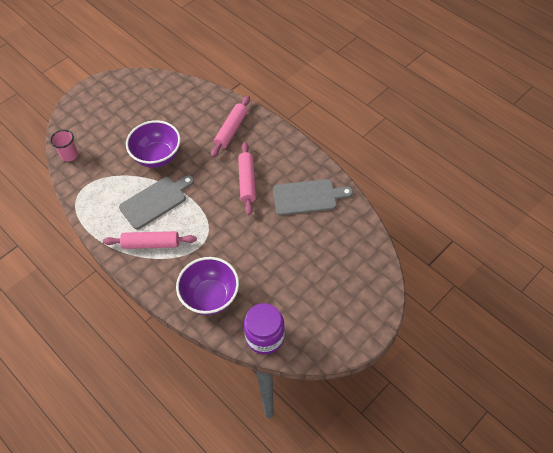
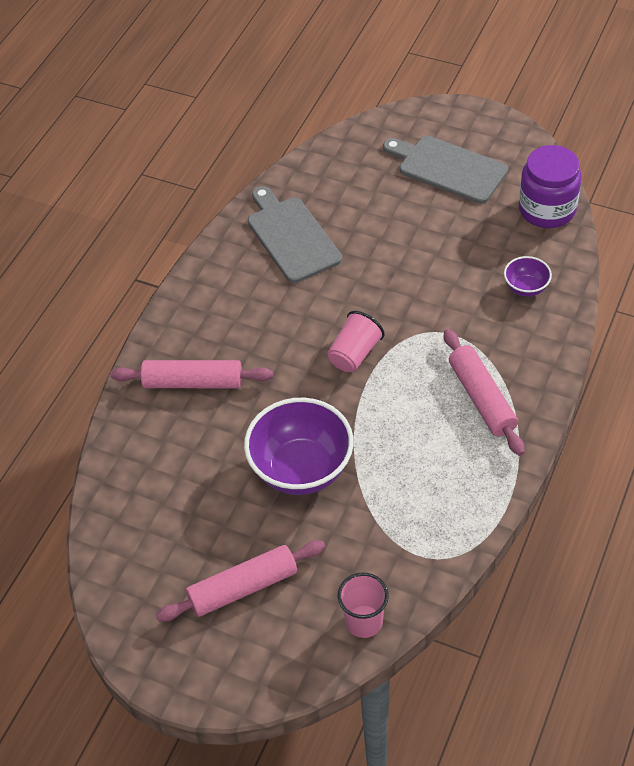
camera: 110 degrees left, 5 degrees down
(155, 201) = (397, 429): grey cutting board -> grey cutting board (448, 168)
(210, 297) = (526, 288): purple bowl -> purple bowl, size x0.48
(211, 199) = (354, 354): none -> pink cup
(247, 181) = (297, 320): pink rolling pin -> pink rolling pin (243, 588)

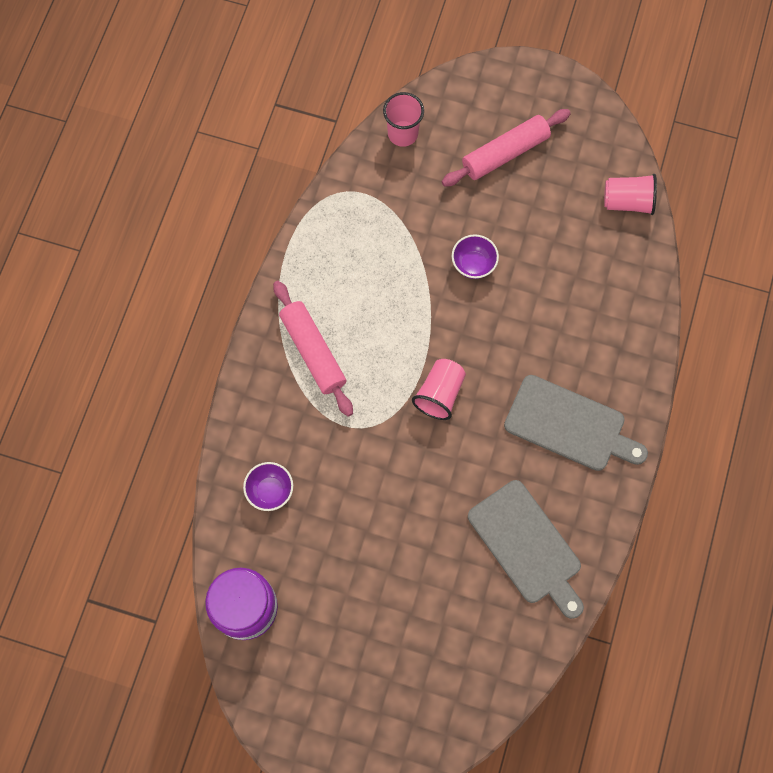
camera: 170 degrees right, 20 degrees up
(115, 522) = (627, 202): none -> pink cup
(193, 382) = (592, 349): pink rolling pin -> none
(301, 469) = (473, 264): purple bowl -> purple bowl, size x0.48
(448, 168) = (360, 667): grey cutting board -> grey cutting board (570, 425)

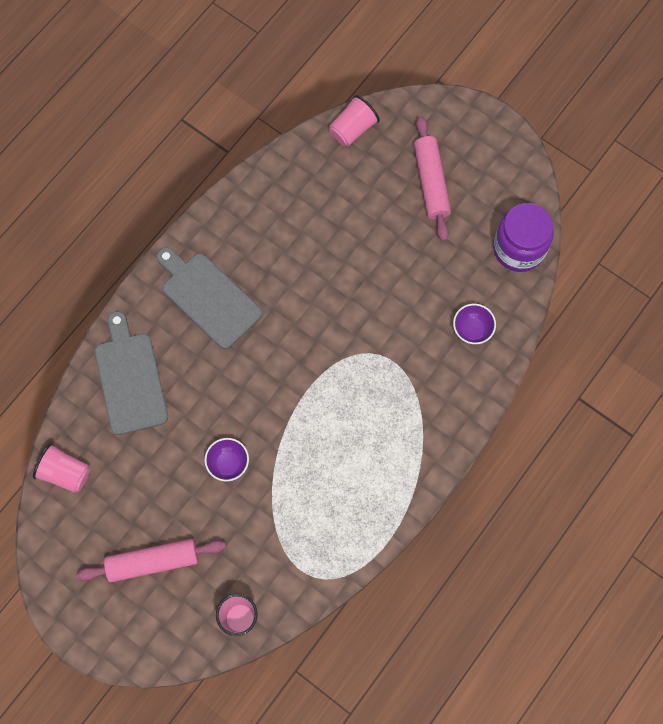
camera: 160 degrees left, 0 degrees up
(313, 351) = (398, 434): pink rolling pin -> pink rolling pin (431, 182)
(439, 394) = (304, 359): pink cup -> pink cup (353, 129)
(527, 546) = (283, 218): grey cutting board -> grey cutting board (130, 378)

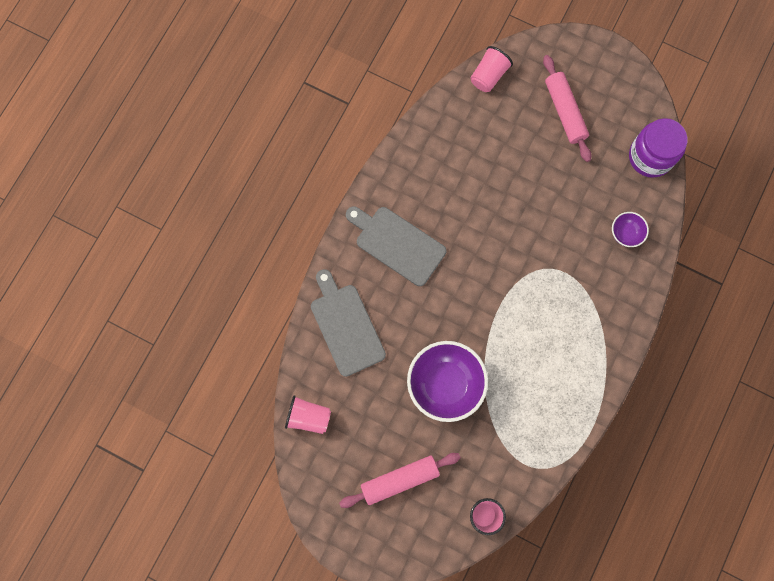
camera: 10 degrees left, 5 degrees up
(228, 463) = (445, 384): purple bowl -> purple bowl, size x2.08

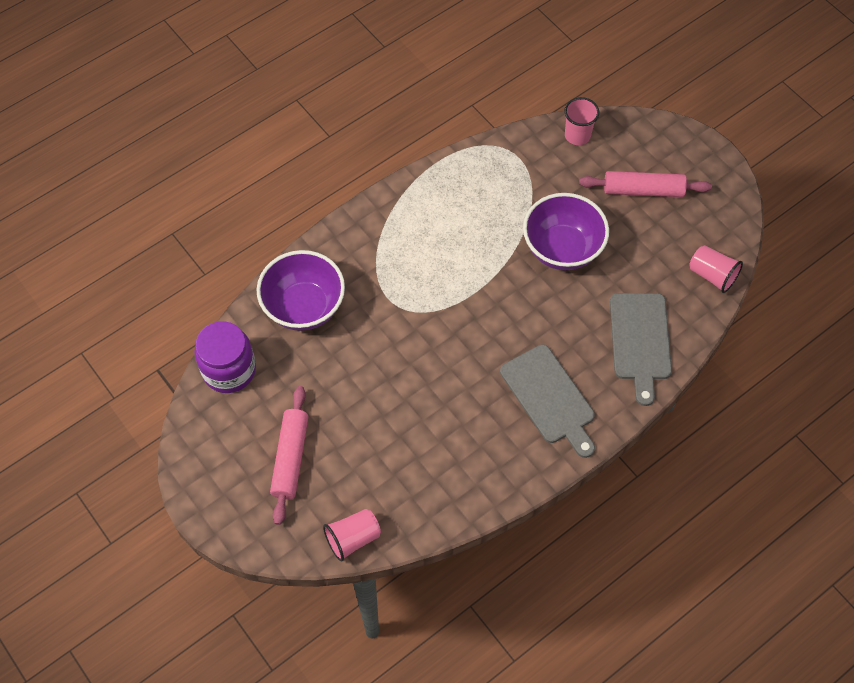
camera: 155 degrees left, 15 degrees down
(625, 233) = (304, 307): purple bowl -> purple bowl, size x2.08

